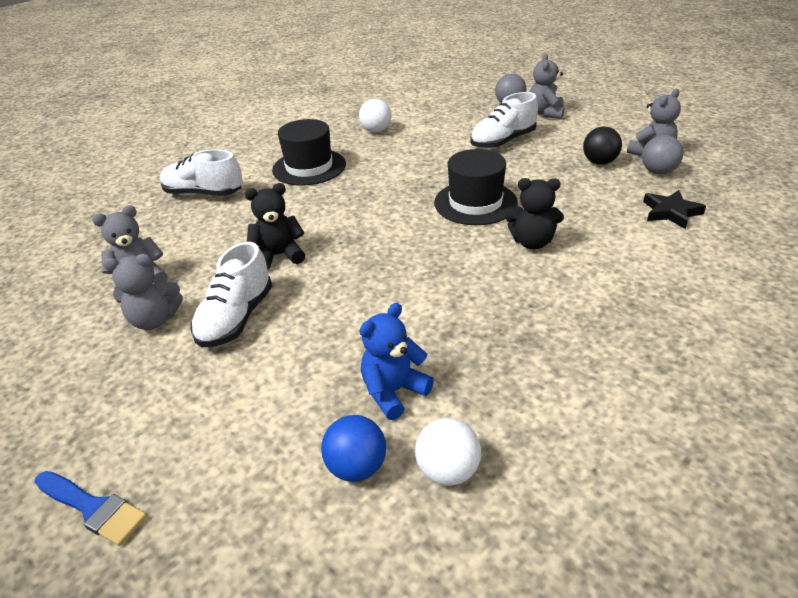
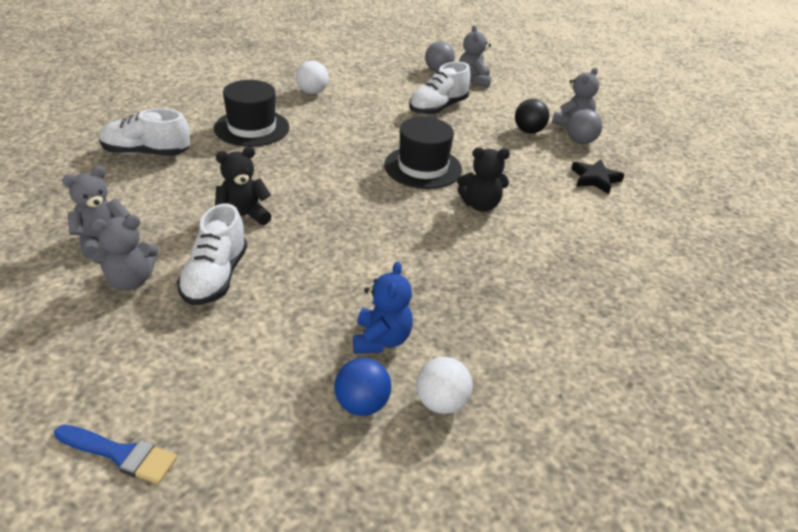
camera: 15 degrees left, 0 degrees up
(394, 391) = (381, 340): blue teddy bear -> blue teddy bear turned 150 degrees clockwise

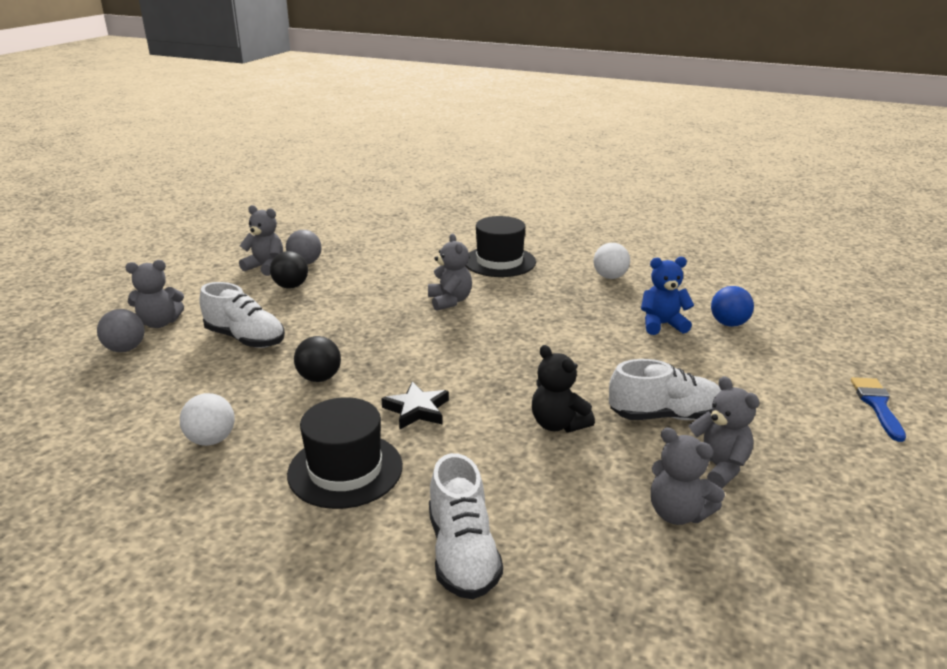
camera: 100 degrees left, 10 degrees down
(366, 130) = (319, 378): none -> black ball
(423, 167) = (394, 334): black hat -> black hat (499, 261)
(441, 403) = (697, 298): white ball -> white ball (610, 277)
(480, 205) = (450, 301): black teddy bear -> grey teddy bear
(595, 179) = (375, 257): black star -> black star (417, 410)

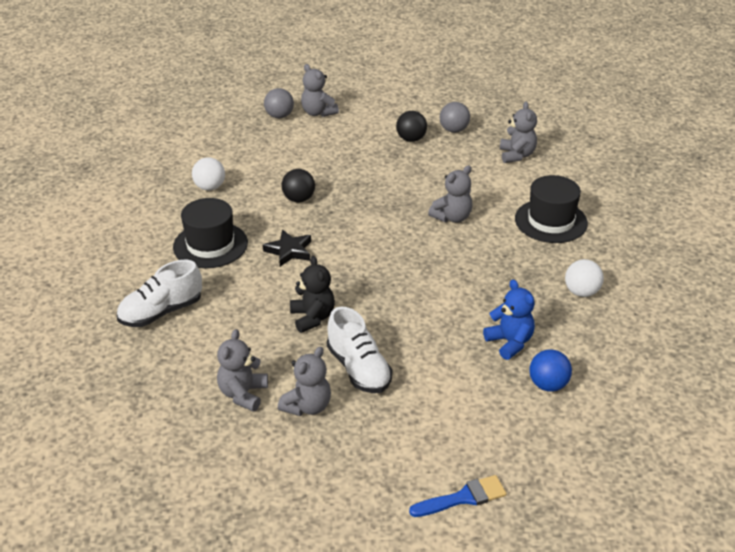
camera: 65 degrees right, 10 degrees up
(245, 339) = (324, 152): white shoe -> none
(265, 267) = (431, 117): grey teddy bear -> grey teddy bear (516, 155)
(558, 424) = (312, 318): black teddy bear -> black teddy bear turned 135 degrees clockwise

